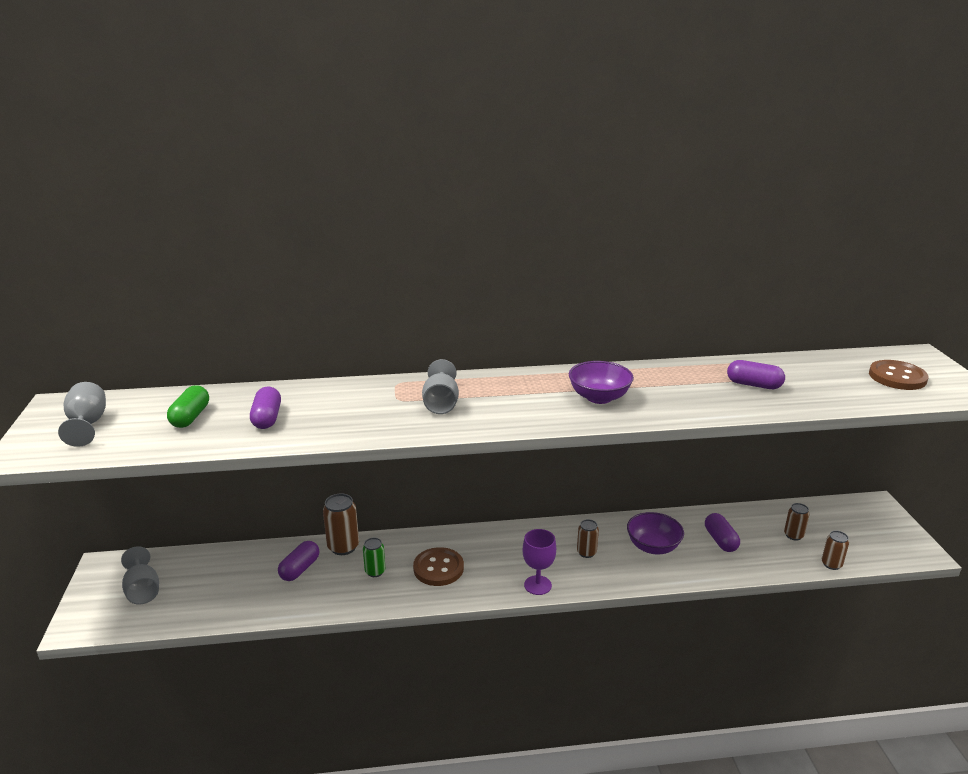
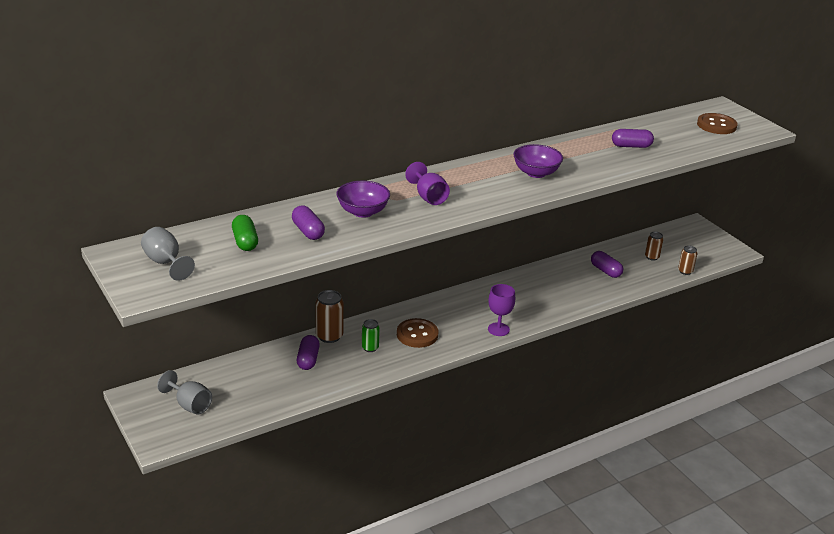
camera: 25 degrees left, 5 degrees up
(441, 404) = (428, 197): grey goblet -> purple goblet
(586, 552) = (518, 299): brown can -> none
(653, 547) = (562, 285): purple bowl -> purple bowl (363, 212)

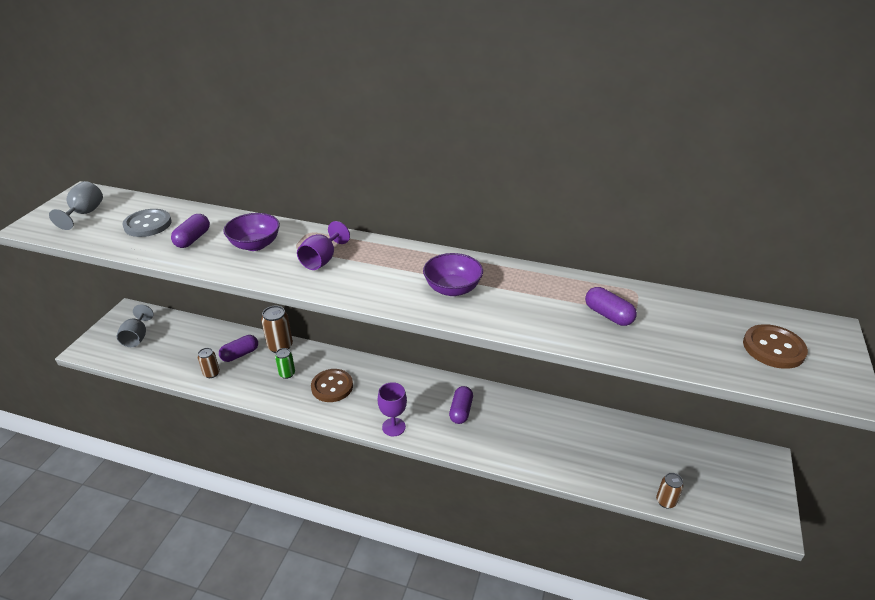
camera: 50 degrees right, 5 degrees up
(245, 242) = (148, 224): green capsule -> grey button
(605, 271) = (577, 441): purple capsule -> purple capsule (461, 411)
(652, 257) = (651, 460): brown can -> brown can (211, 373)

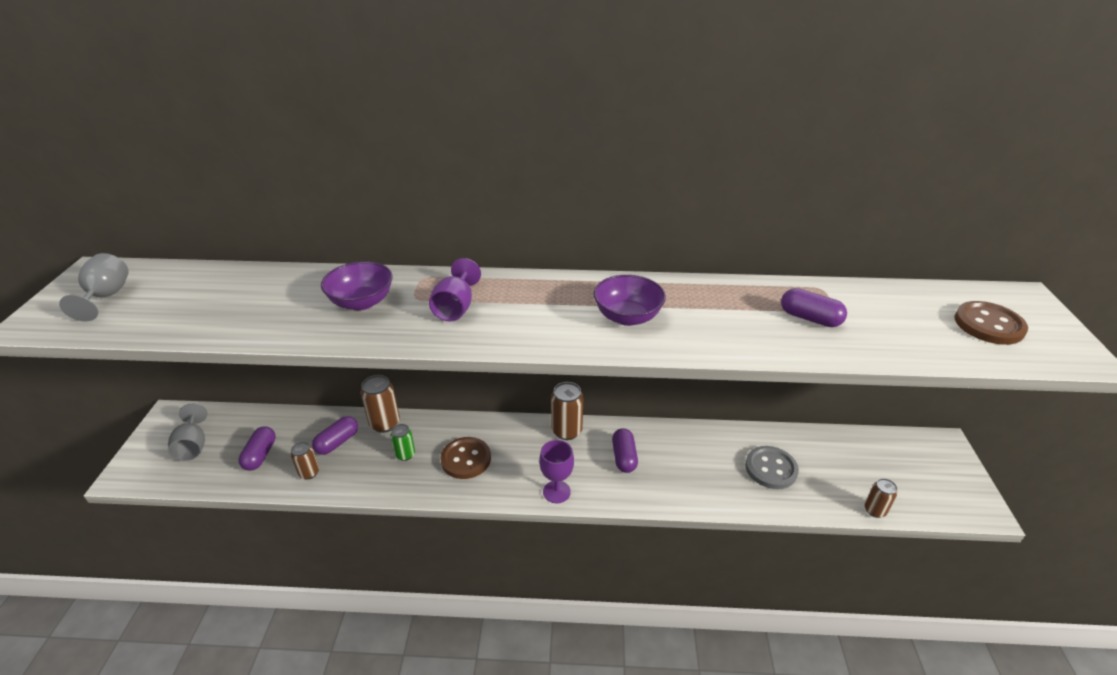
camera: 15 degrees left, 0 degrees up
(148, 224) = (204, 298): grey button -> grey button (771, 469)
(193, 239) = (275, 307): purple capsule -> purple capsule (260, 455)
(422, 380) = (566, 431): none -> brown can

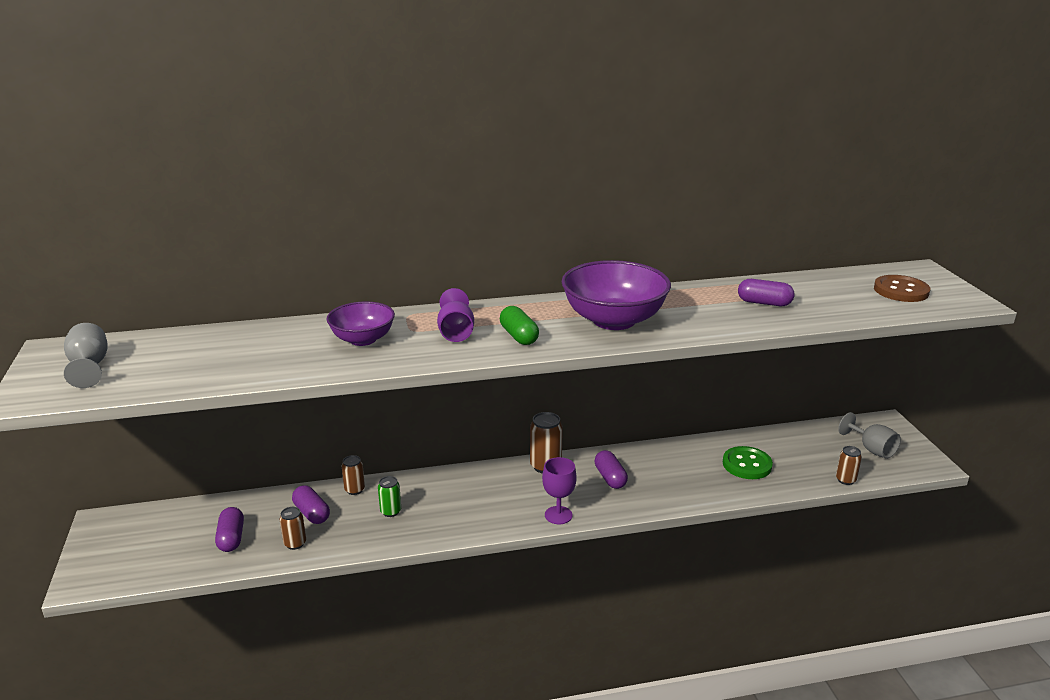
camera: 15 degrees left, 10 degrees down
(193, 446) = (147, 543): grey goblet -> grey goblet (871, 449)
(337, 442) = (312, 513): purple capsule -> purple capsule turned 60 degrees counterclockwise
(384, 423) = (354, 490): brown can -> brown can, size x0.62
(466, 459) = (456, 505): brown button -> none
(516, 323) = (518, 336): none -> green capsule
(627, 317) = (614, 320): purple bowl -> purple bowl, size x1.67
(771, 469) = (747, 464): grey button -> green button

